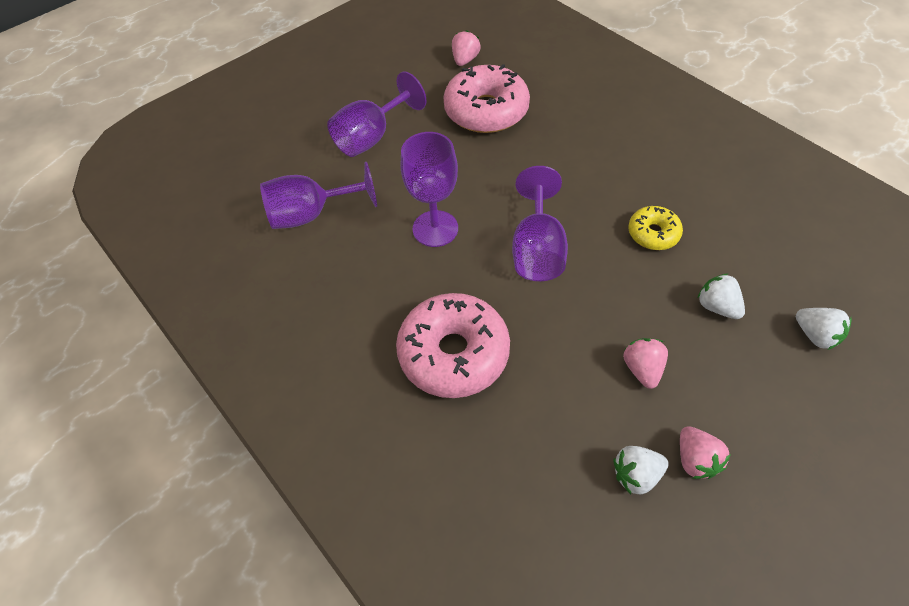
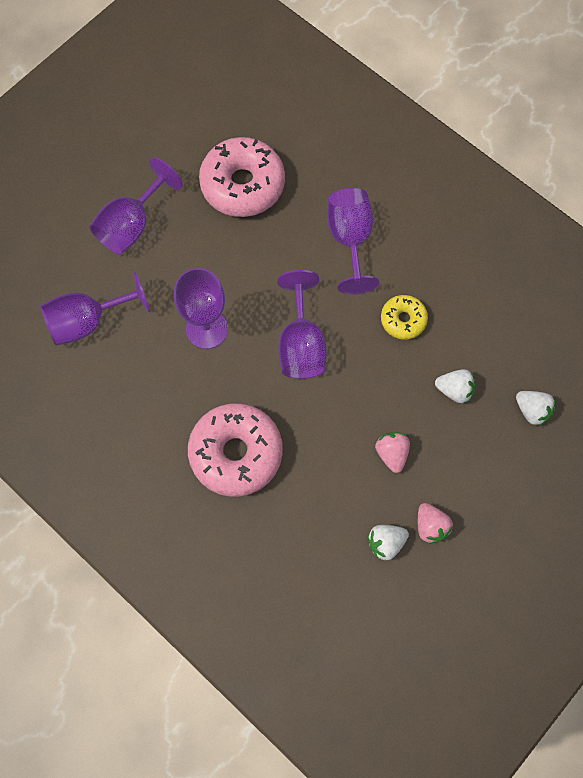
camera: 10 degrees left, 15 degrees up
(465, 60) = (215, 117): pink strawberry -> none
(594, 160) = (350, 240): none -> purple goblet
(717, 306) = (454, 390): white strawberry -> white strawberry turned 150 degrees clockwise

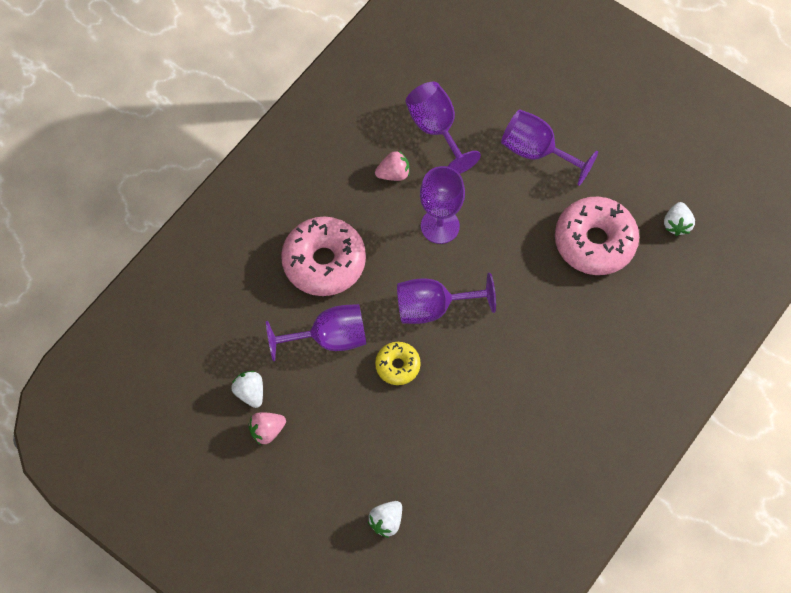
camera: 85 degrees right, 5 degrees down
(350, 240) = (548, 343): purple goblet -> purple goblet (329, 338)
(391, 453) = (333, 393): pink strawberry -> pink strawberry (393, 174)
(403, 320) = (468, 397): yellow donut -> yellow donut (397, 366)
(454, 390) = (401, 448): white strawberry -> white strawberry (676, 224)

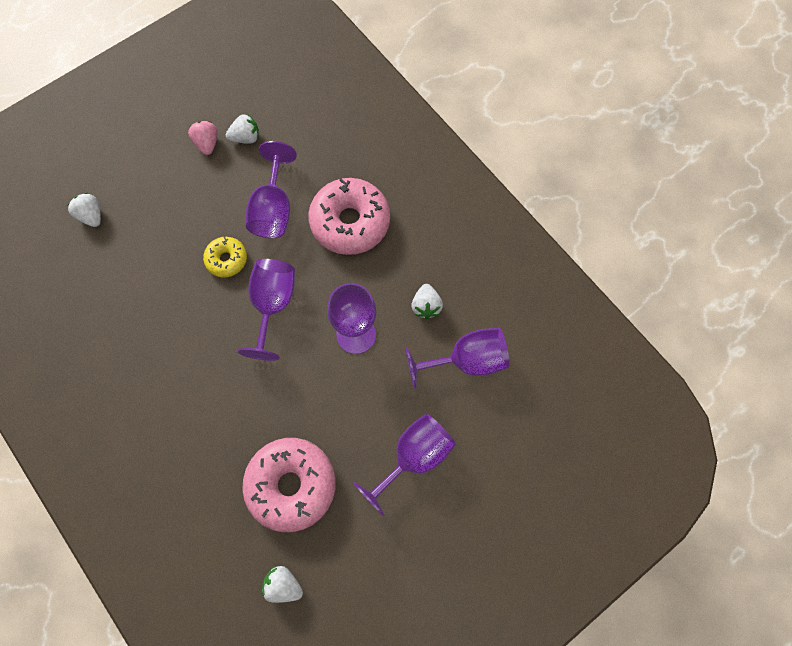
camera: 105 degrees right, 5 degrees up
(393, 174) = (426, 306): pink strawberry -> white strawberry

